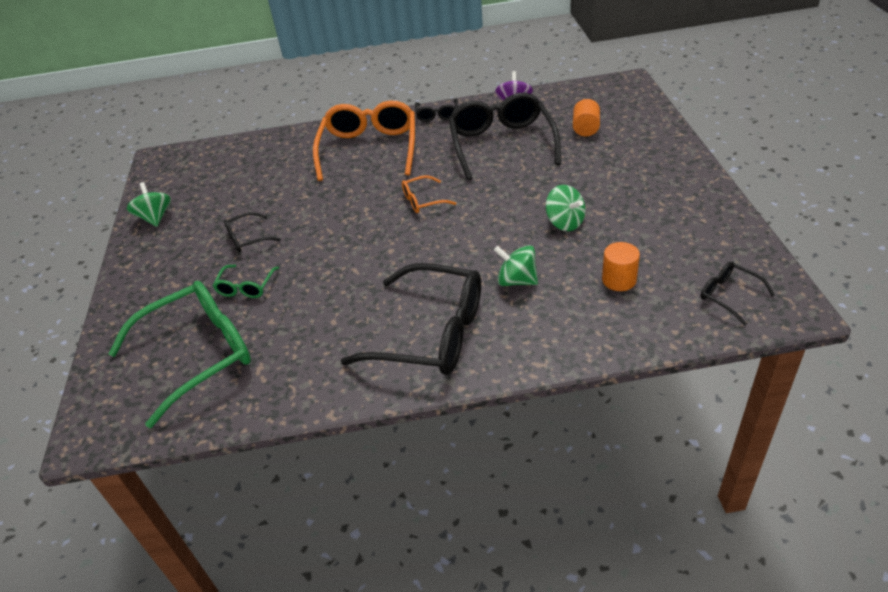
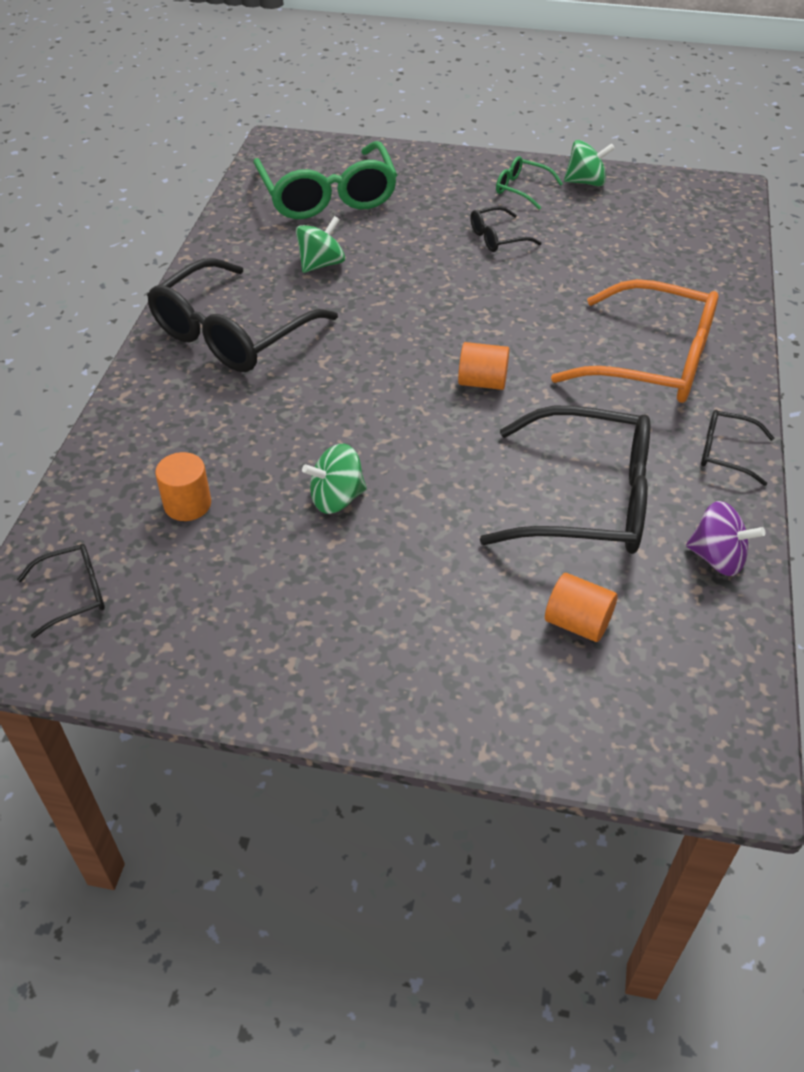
camera: 105 degrees right, 5 degrees up
(246, 287) = (408, 229): green glasses -> green glasses (521, 189)
(247, 238) = (497, 238): black glasses -> black glasses turned 105 degrees counterclockwise
(423, 200) = (482, 382): orange glasses -> orange cylinder
(516, 280) = (260, 417): green spinning top -> green spinning top (321, 264)

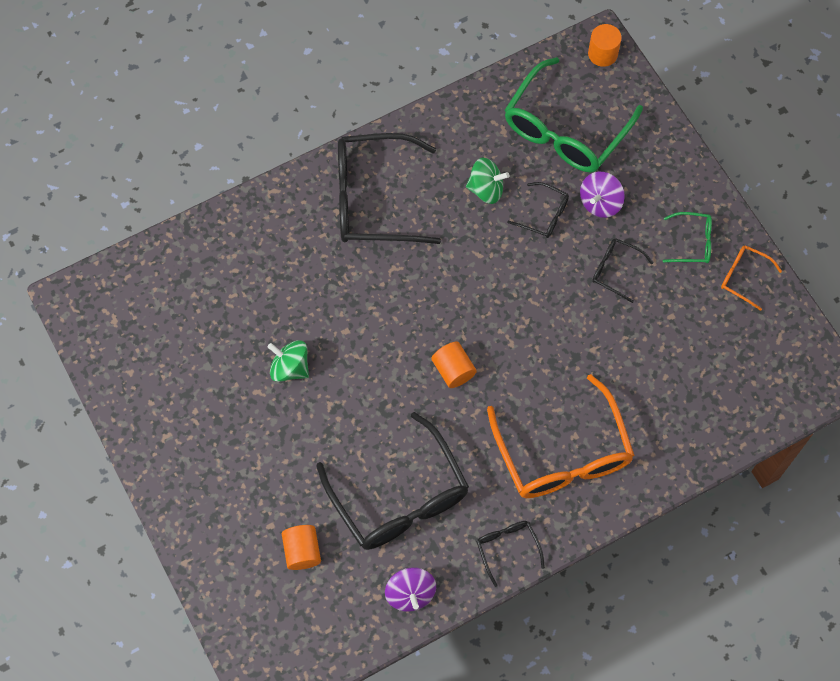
camera: 50 degrees right, 20 degrees up
(74, 594) = (125, 301): black glasses -> black glasses (544, 215)
(187, 504) = (223, 299): orange cylinder -> orange cylinder (602, 54)
(422, 213) = (600, 203): none -> purple spinning top
(521, 189) = (692, 242): green glasses -> green glasses turned 105 degrees clockwise
(586, 182) = (743, 277): green spinning top -> orange glasses

